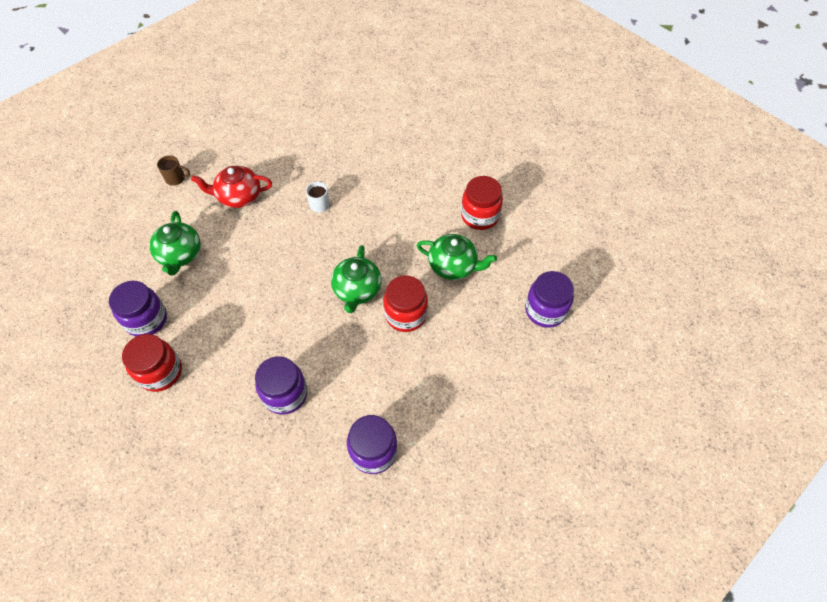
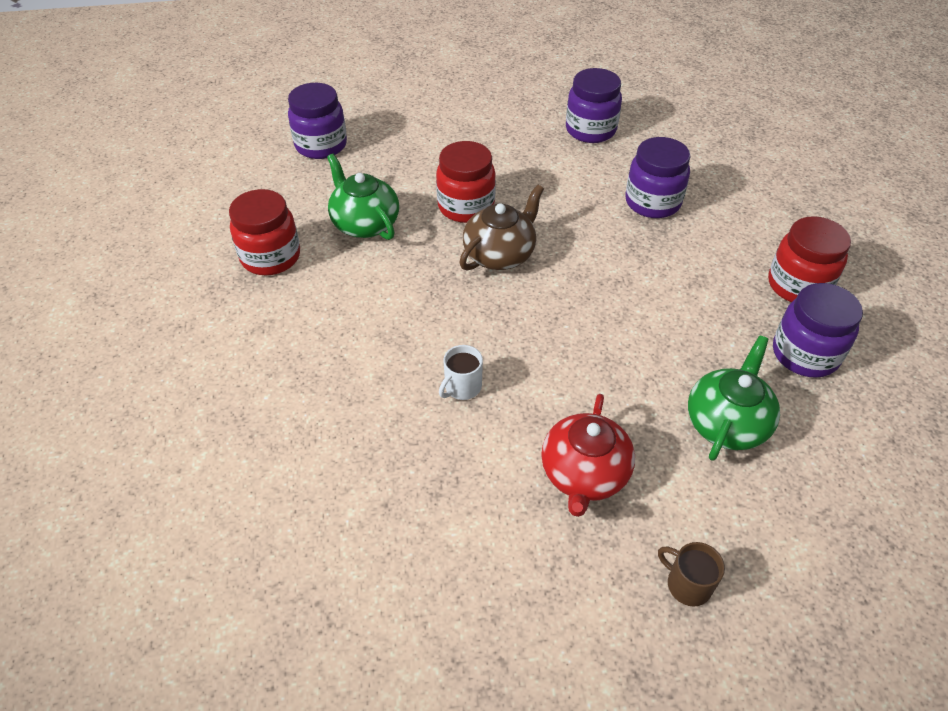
camera: 145 degrees left, 10 degrees down
(238, 196) = (584, 474): red teapot -> red teapot turned 75 degrees clockwise
(357, 290) = (500, 254): green teapot -> brown teapot

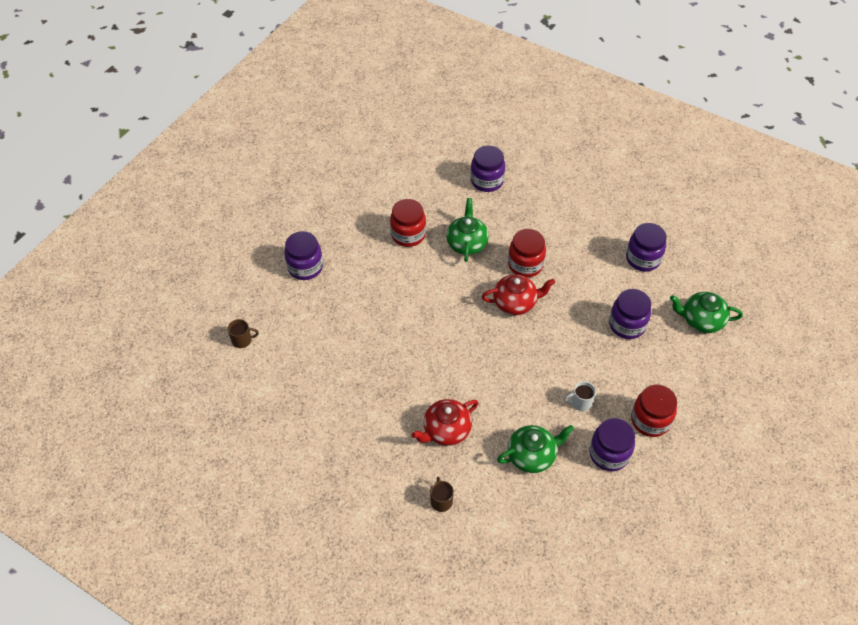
camera: 40 degrees right, 5 degrees up
(110, 575) = (242, 340): none -> brown mug
(139, 389) = (305, 267): none -> purple jar
(462, 387) = (433, 357): white mug -> white mug (580, 402)
(500, 254) = (515, 303): brown teapot -> red teapot
(718, 154) = (701, 320): none -> green teapot

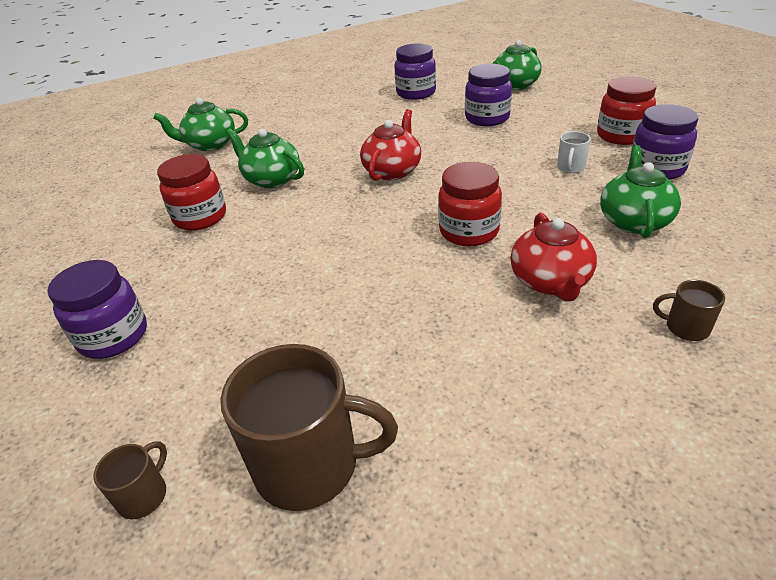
camera: 55 degrees left, 15 degrees down
(282, 385) = (310, 465): none -> brown mug
(487, 181) = (210, 144): purple jar -> green teapot
(525, 265) = (348, 151): red jar -> red jar (469, 231)

